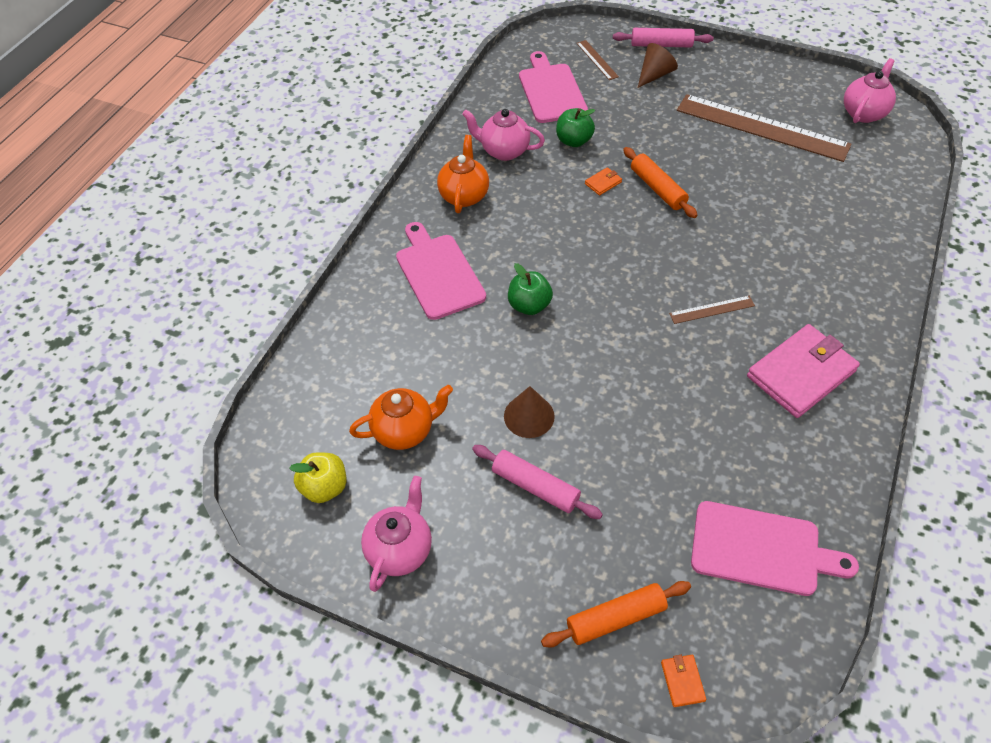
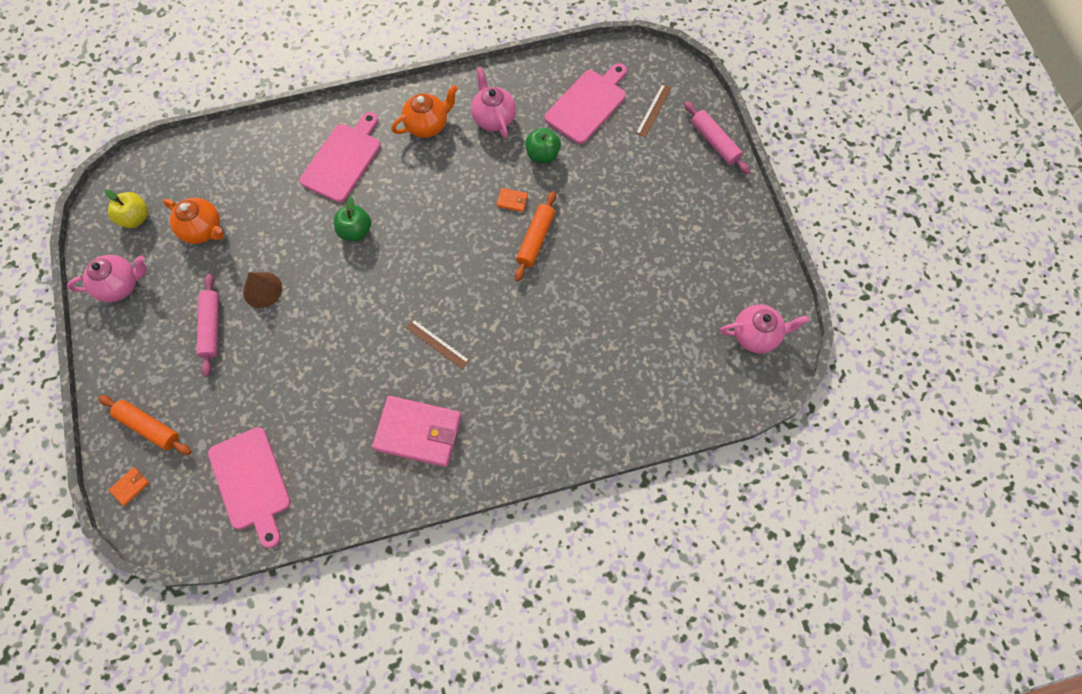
camera: 50 degrees right, 15 degrees up
(655, 75) = (670, 160): brown cone -> none
(761, 128) = (670, 270): brown ruler -> none

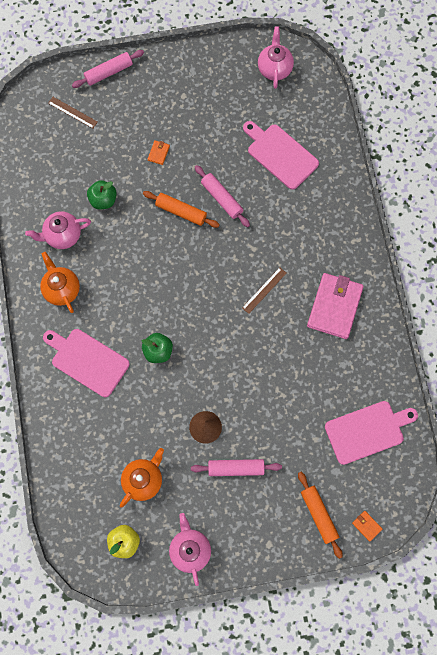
camera: 85 degrees left, 5 degrees up
(149, 427) = (318, 514): orange rolling pin -> orange rolling pin turned 60 degrees counterclockwise
(512, 201) = (144, 226): orange wallet -> orange wallet (158, 153)
(558, 284) = (222, 198): none -> pink rolling pin
(588, 104) = (59, 161): pink cutting board -> pink cutting board (280, 154)

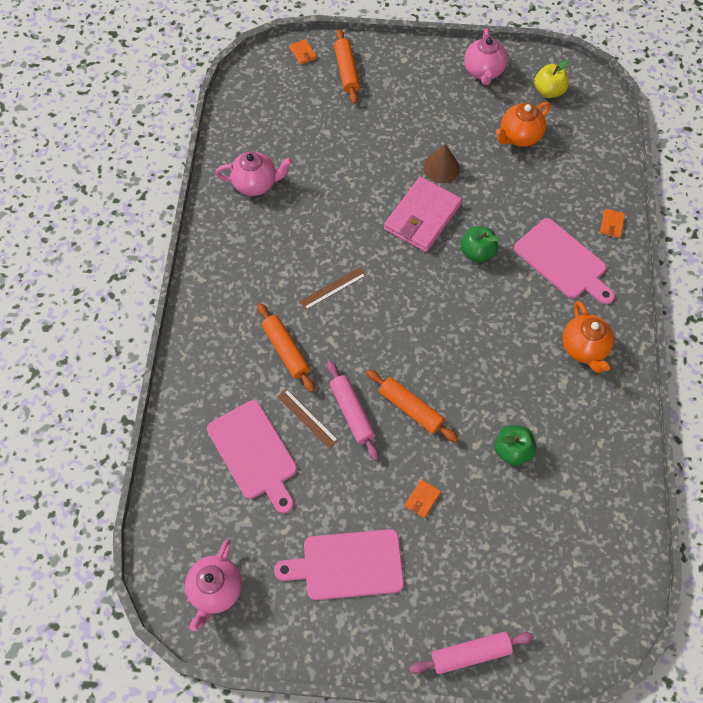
camera: 165 degrees left, 10 degrees down
(51, 407) = (611, 224): none -> orange wallet
(62, 236) = (575, 416): pink teapot -> pink teapot (256, 184)
(72, 112) = (537, 598): brown ruler -> brown ruler (307, 418)
(236, 468) = (418, 125): pink rolling pin -> none
(283, 232) = (286, 350): none -> orange rolling pin
(334, 307) = (256, 251): pink wallet -> pink wallet (422, 217)
(367, 431) = (269, 127): pink cutting board -> pink cutting board (347, 565)

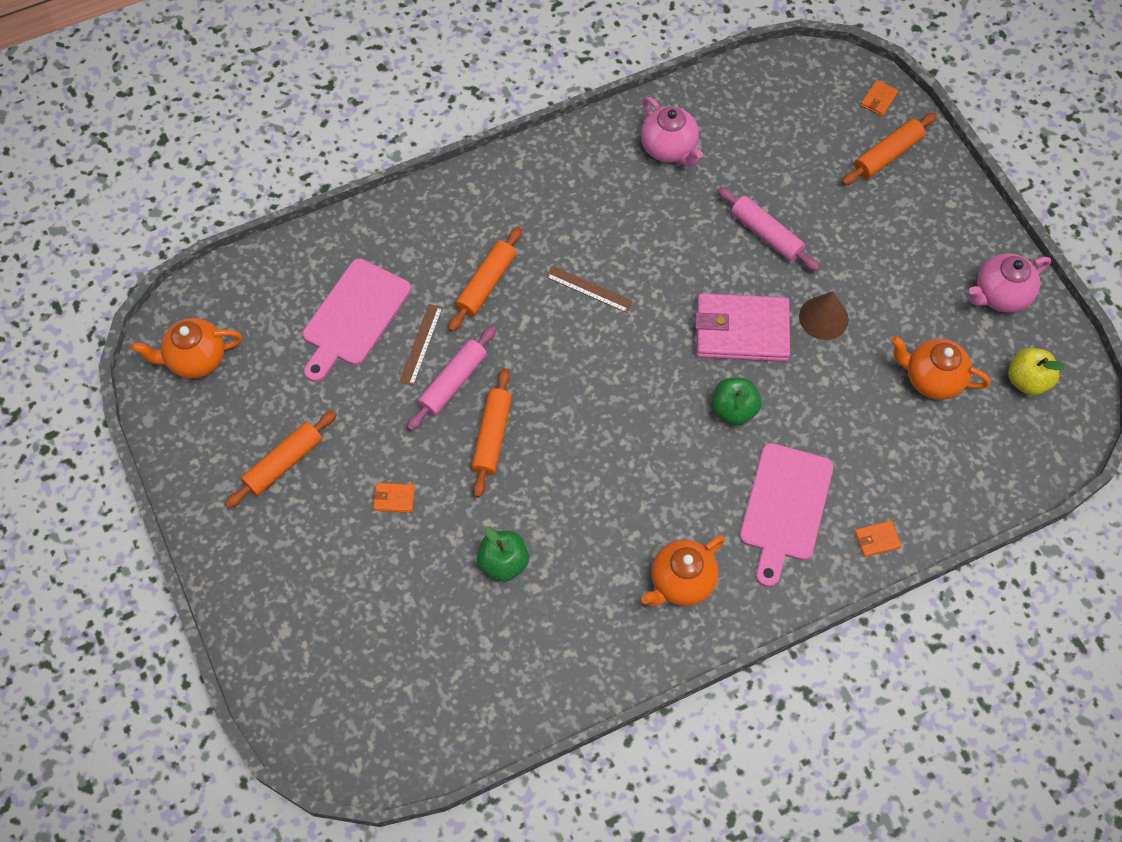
camera: 60 degrees right, 0 degrees up
(215, 590) = (196, 359): pink teapot -> orange teapot
(347, 565) = (283, 463): pink cutting board -> orange rolling pin
(470, 653) = (252, 625): pink rolling pin -> pink rolling pin (766, 234)

